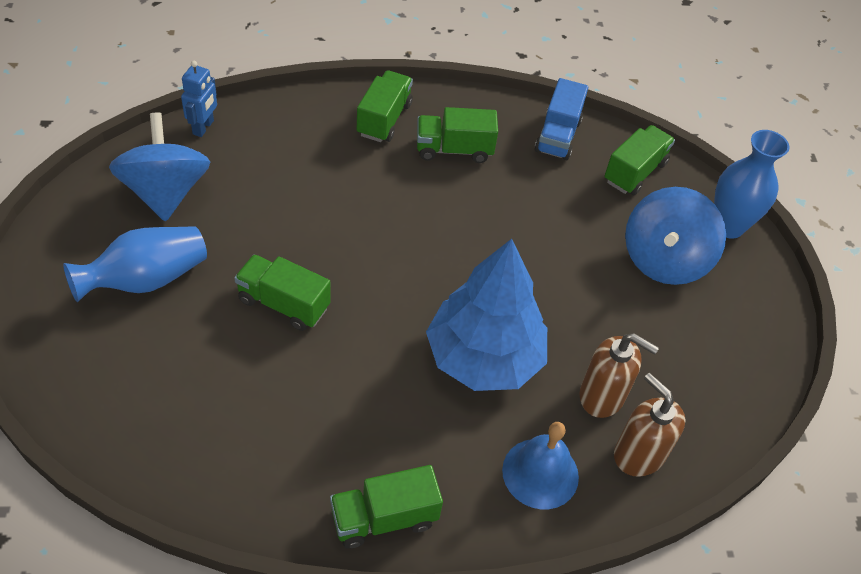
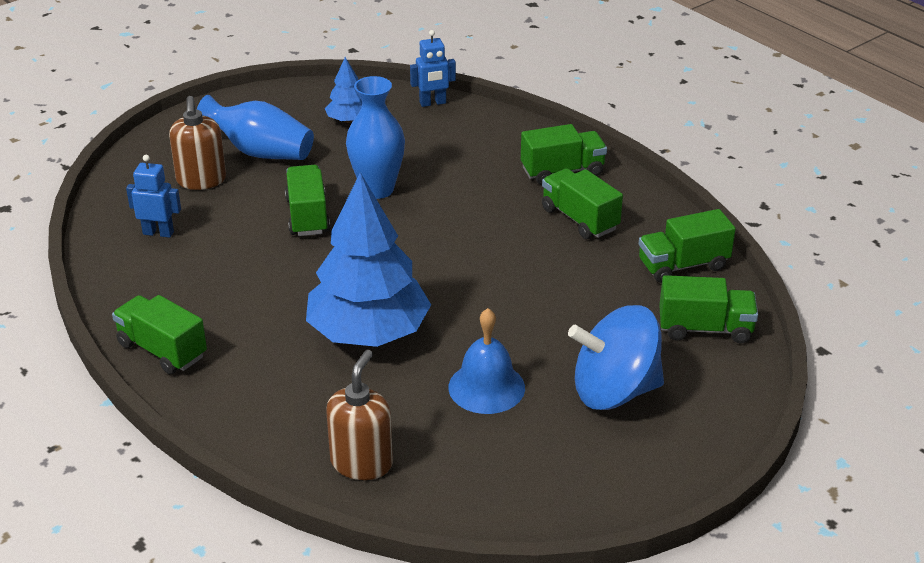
camera: 60 degrees right, 15 degrees down
(165, 192) = (348, 120): blue spinning top -> blue tree
(196, 427) = (158, 233): none -> blue robot
(540, 473) = (283, 412): blue bell -> blue bell (486, 387)
(557, 136) = (683, 265): blue truck -> green truck
(602, 396) = (402, 416): brown soap dispenser -> brown soap dispenser (201, 180)
(728, 226) = (719, 417): blue vase -> blue vase (377, 189)

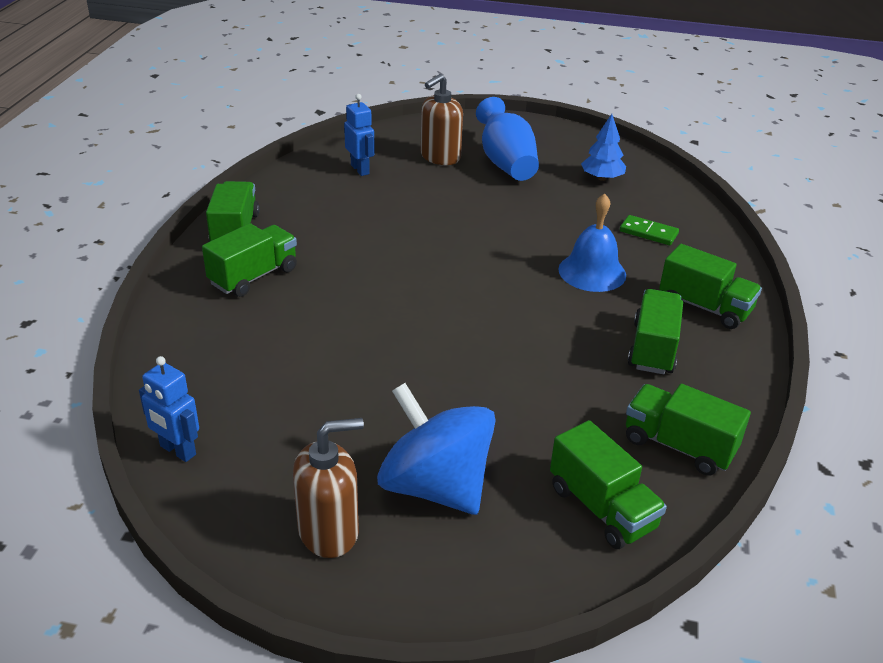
camera: 50 degrees right, 0 degrees up
(307, 216) = (460, 216): green truck -> green truck (254, 276)
(362, 462) = (195, 379): brown soap dispenser -> brown soap dispenser (329, 531)
(368, 333) = (356, 308): blue tree -> none
(377, 189) = (537, 229): blue vase -> none
(433, 103) = (686, 202): blue robot -> blue robot (177, 450)
(448, 142) = (648, 232): none -> green domino
(486, 387) = (356, 402): blue bell -> blue bell (592, 272)

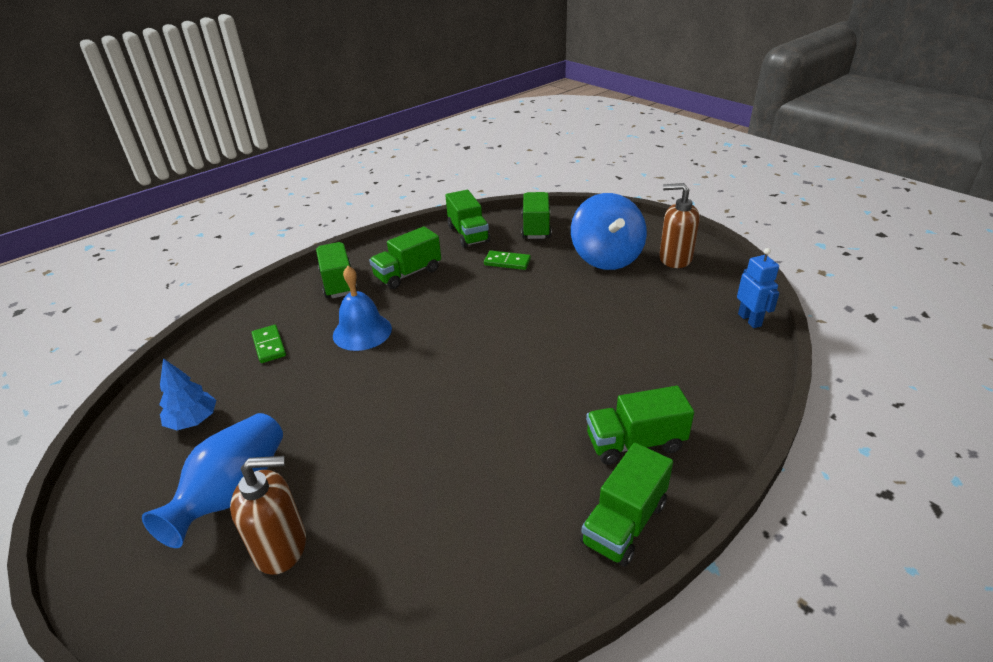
camera: 140 degrees left, 0 degrees up
(360, 169) = (396, 574): blue robot -> none
(561, 417) = (507, 262): none -> green domino

